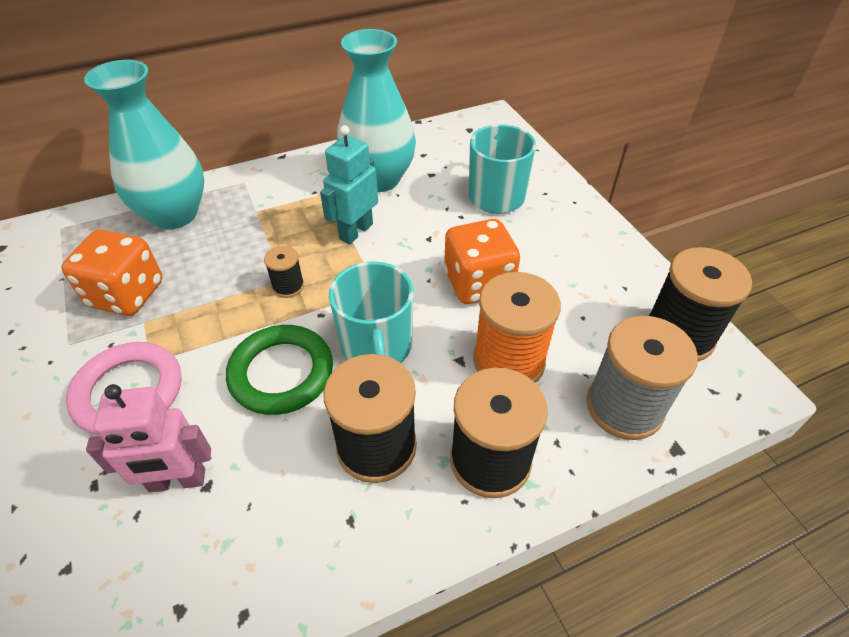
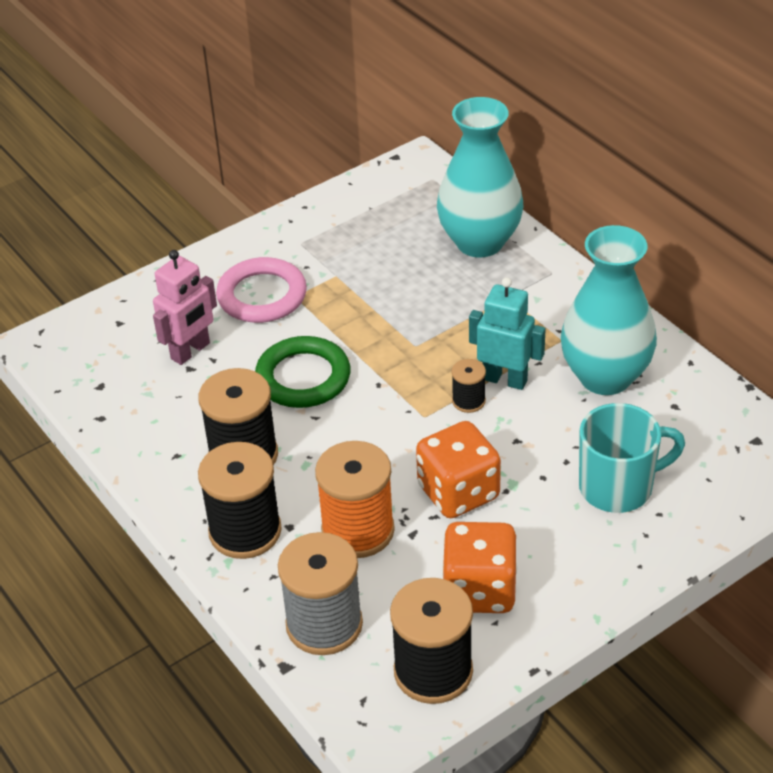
camera: 80 degrees right, 5 degrees down
(127, 294) = (363, 253): orange dice -> orange dice (479, 590)
(177, 481) = (191, 351): pink robot -> pink robot turned 120 degrees counterclockwise
(288, 286) = (407, 352): black spool -> black spool (468, 401)
(377, 348) = (348, 432): turquoise mug -> none

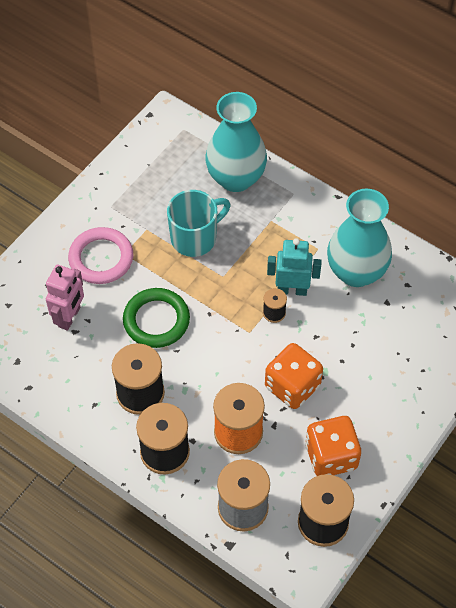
camera: 20 degrees left, 15 degrees up
(618, 487) = (391, 356): turquoise mug -> turquoise mug (195, 238)

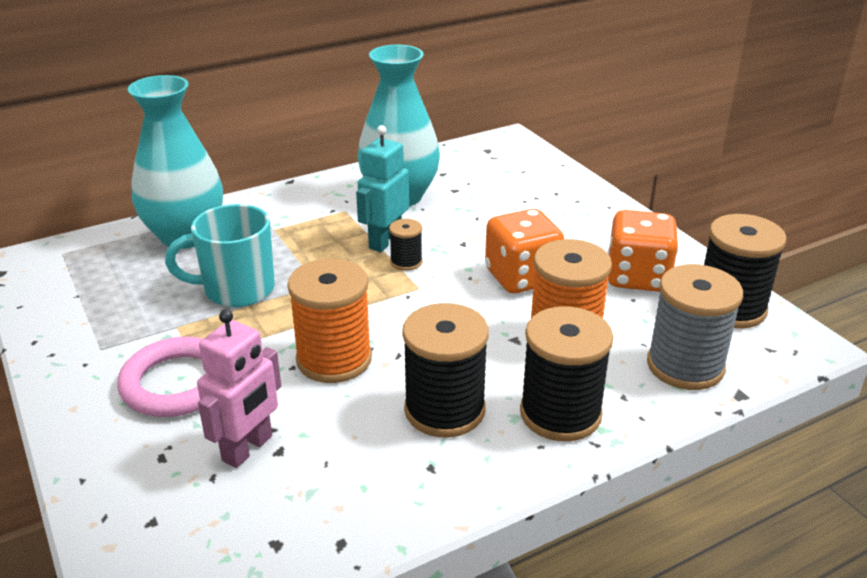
camera: 65 degrees left, 25 degrees down
(69, 317) = (248, 448): pink robot -> pink robot turned 75 degrees clockwise
(156, 320) = (334, 359): green ring -> orange spool
(195, 238) = (237, 290): turquoise mug -> turquoise mug turned 90 degrees counterclockwise

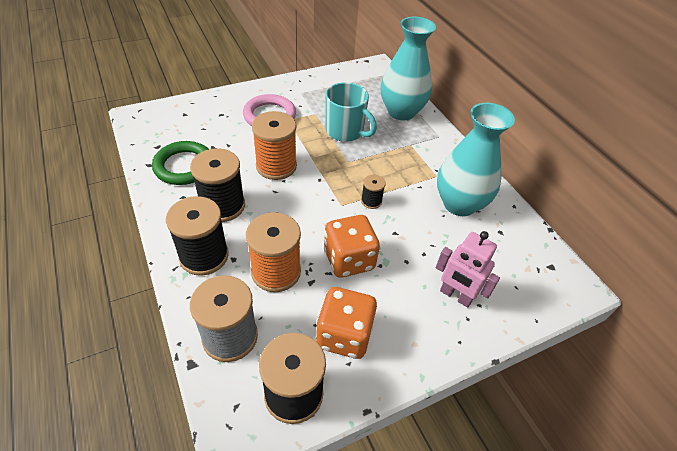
camera: 90 degrees right, 15 degrees up
(237, 290) = (345, 131): turquoise mug -> turquoise mug turned 135 degrees clockwise
(248, 448) = (217, 138): pink robot -> pink robot (455, 296)
(342, 483) = (184, 166): none -> green ring
(385, 241) = (397, 192): turquoise robot -> none

